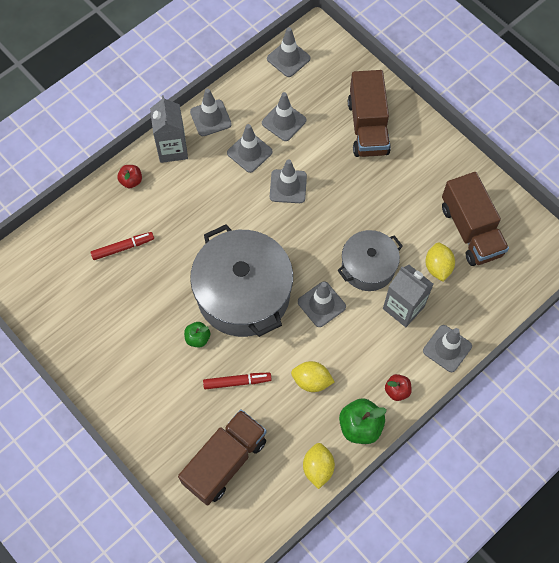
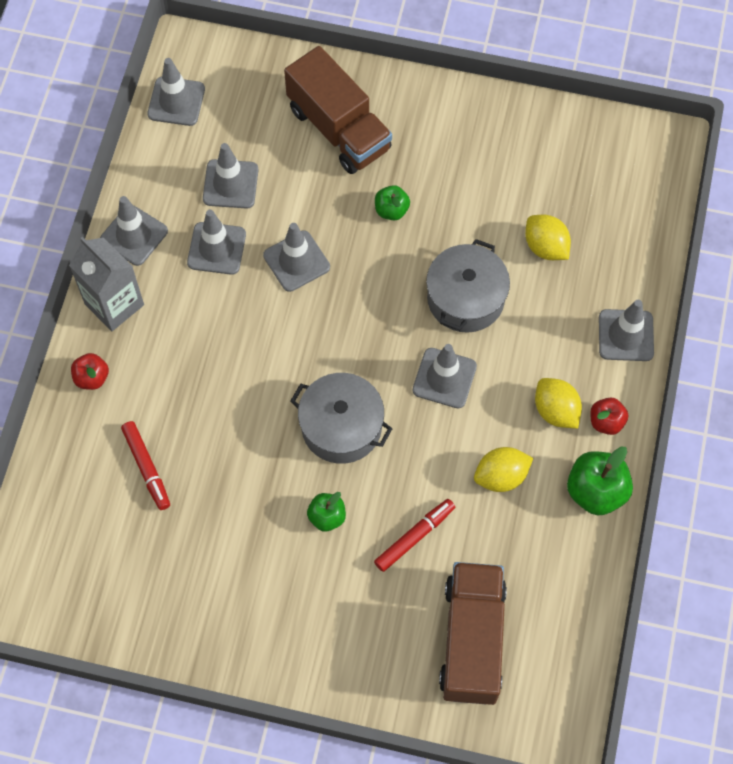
camera: 35 degrees left, 0 degrees up
(123, 248) = (146, 468): red marker -> red marker turned 120 degrees clockwise
(243, 294) = (341, 427): grey pot -> grey pot, size x0.58
(318, 468) = (584, 572): yellow lemon -> yellow lemon (555, 411)
(363, 191) = (391, 210): none -> green apple
(403, 307) = (542, 320): grey carton -> none
(470, 230) = (551, 180): brown truck -> none

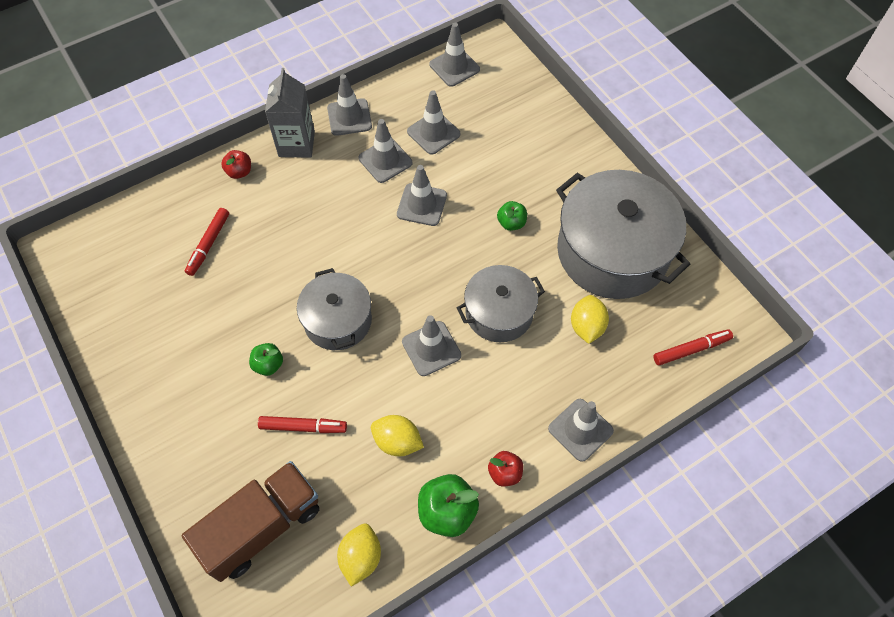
camera: 45 degrees right, 5 degrees down
(339, 129) = (531, 153): brown truck -> none
(500, 163) = (612, 252): none -> grey pot
(555, 411) = (479, 434): yellow lemon -> yellow lemon (361, 557)
(641, 194) = (691, 349): none -> red marker

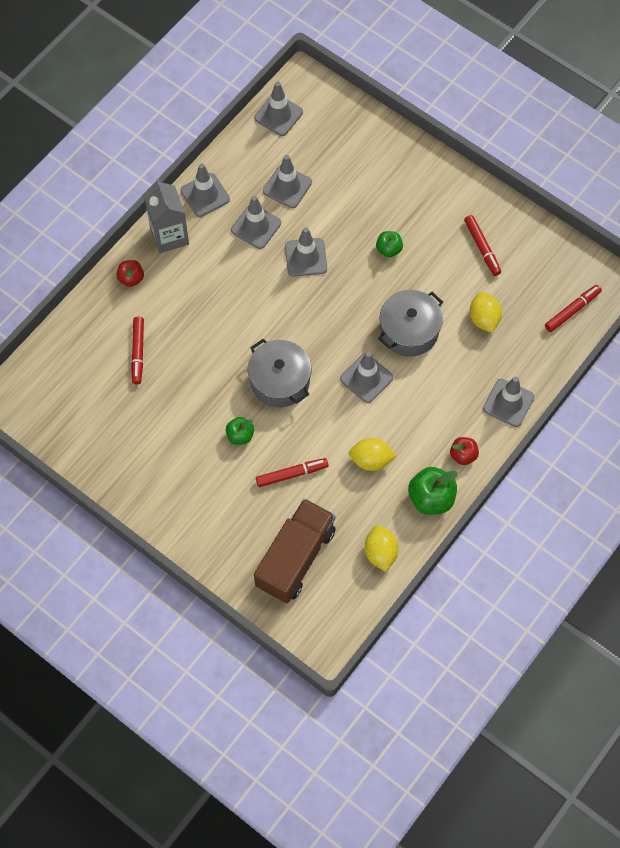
camera: 20 degrees left, 5 degrees up
(612, 252) = (482, 248): grey pot -> red marker

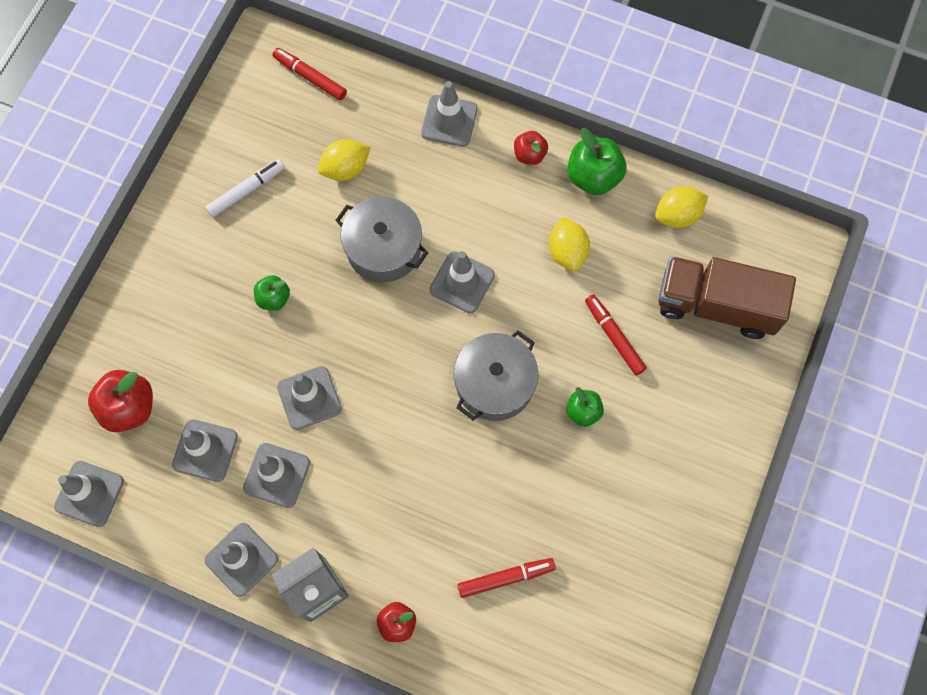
camera: 105 degrees left, 5 degrees up
(332, 146) = (129, 407): none -> red apple
(482, 248) = (246, 190): red marker -> white marker

